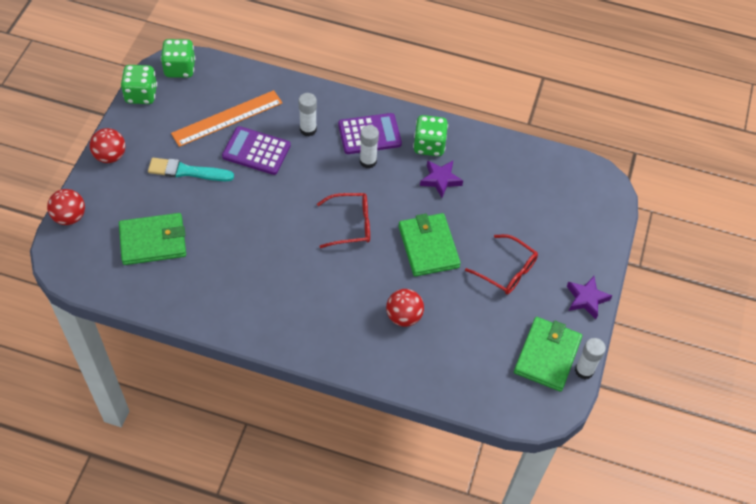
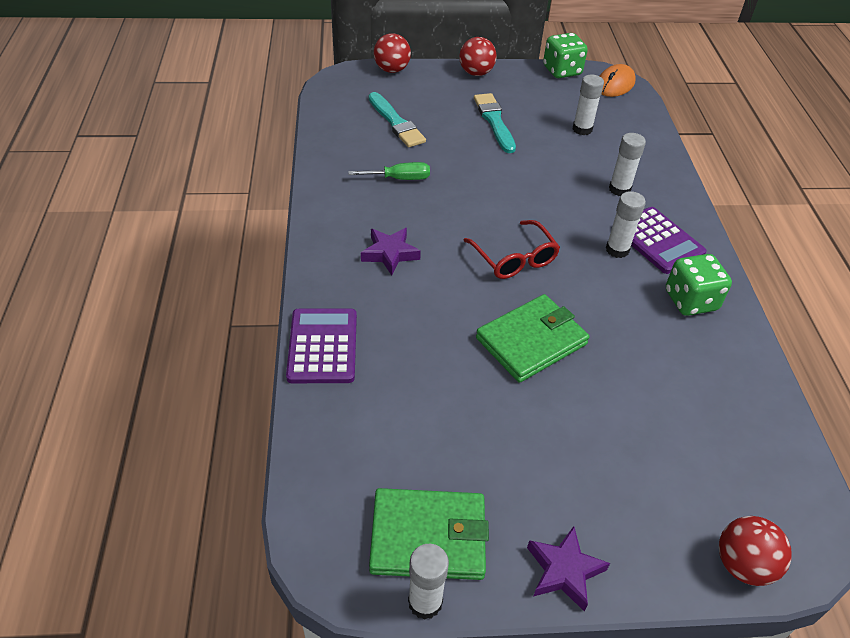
camera: 70 degrees right, 10 degrees down
(153, 241) = (396, 123): green wallet -> turquoise brush
(180, 68) = (615, 84): green dice -> orange mouse
(227, 118) = (582, 129): orange ruler -> white glue stick
(229, 264) = (399, 179): none -> green screwdriver
(256, 151) = (557, 159): purple calculator -> purple calculator (323, 346)
(404, 316) = (409, 343): red ball -> red ball (742, 564)
(440, 180) = (646, 326): purple star -> purple star (390, 254)
(507, 271) = (549, 442): red glasses -> none

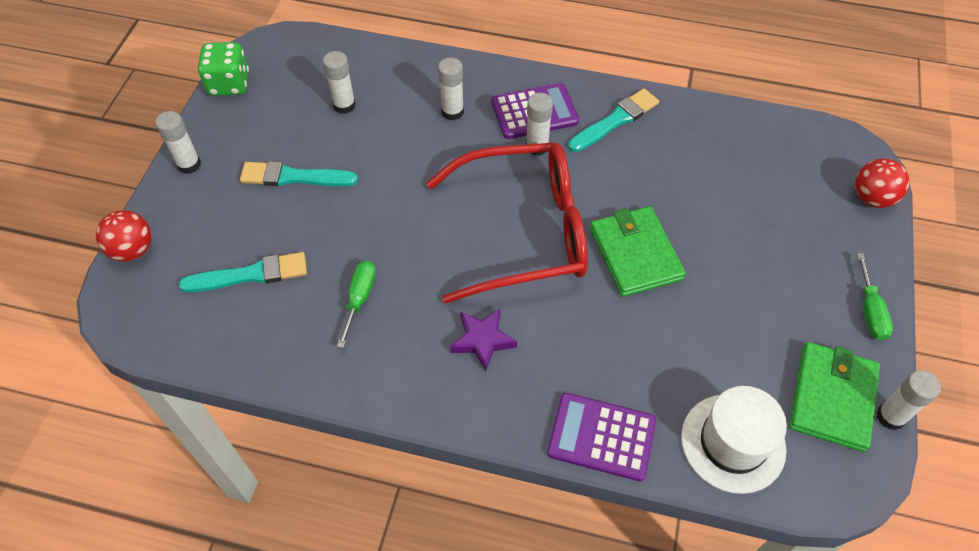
camera: 70 degrees left, 10 degrees up
(346, 448) = (733, 443): none -> white hat
(476, 73) = (189, 164): red ball -> white glue stick
(514, 258) = (524, 231): red glasses -> red glasses, size x1.98
(564, 571) = (869, 311): purple star -> green screwdriver
(615, 84) = (278, 49): orange mouse -> none
(690, 301) = (615, 120): green dice -> turquoise brush

